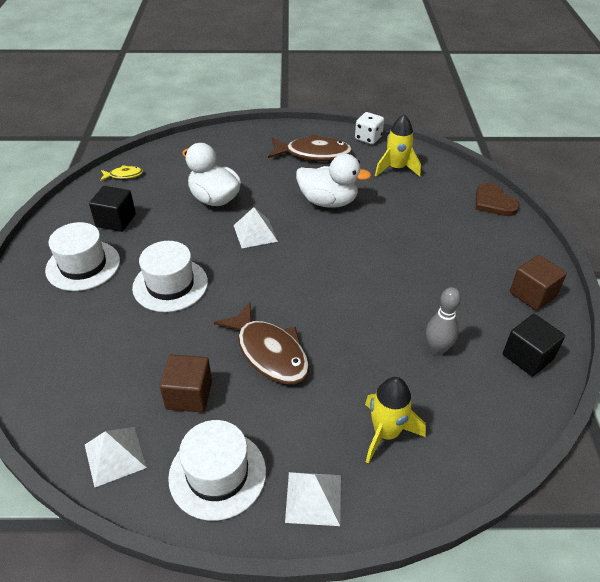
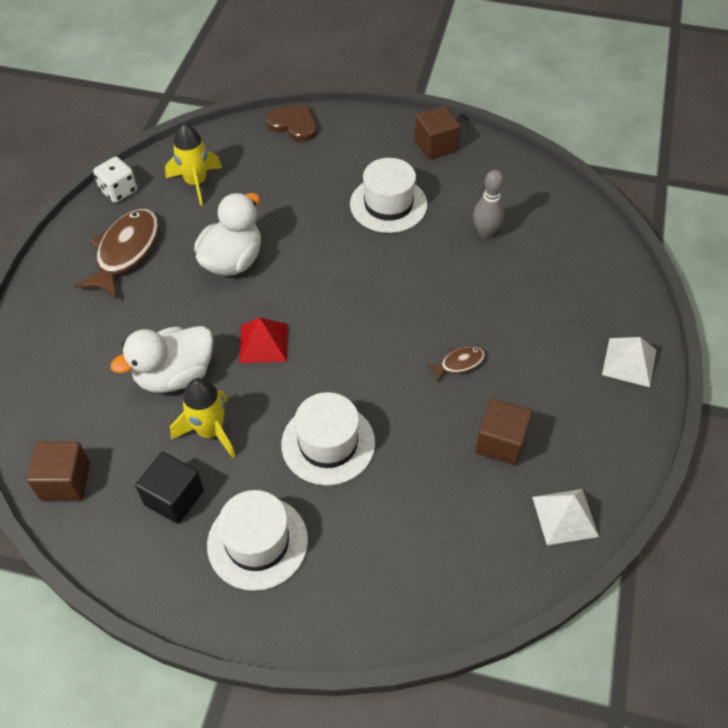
camera: 75 degrees left, 10 degrees up
(124, 175) = (65, 481): yellow fish -> brown cube
(217, 474) = (596, 430): white hat -> white hat (388, 204)
(255, 233) = (263, 343): white pyramid -> red pyramid
(269, 352) = (459, 363): brown fish -> brown fish, size x0.48
(386, 433) = (571, 296): yellow rocket -> yellow rocket (210, 431)
(493, 202) = (293, 124): brown heart -> brown heart turned 135 degrees counterclockwise
(528, 357) = (508, 176): black cube -> none

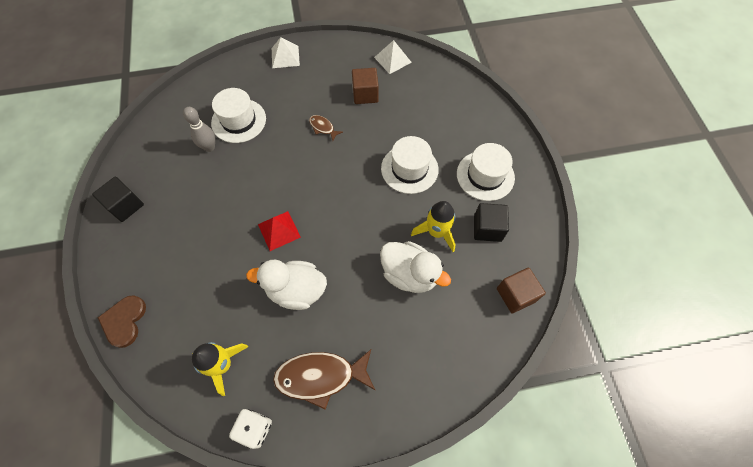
camera: 115 degrees left, 10 degrees up
(263, 343) = (358, 235): red pyramid -> red pyramid (279, 230)
(388, 204) = (201, 213): white hat -> white hat (238, 121)
(435, 145) = (125, 206): brown cube -> black cube

